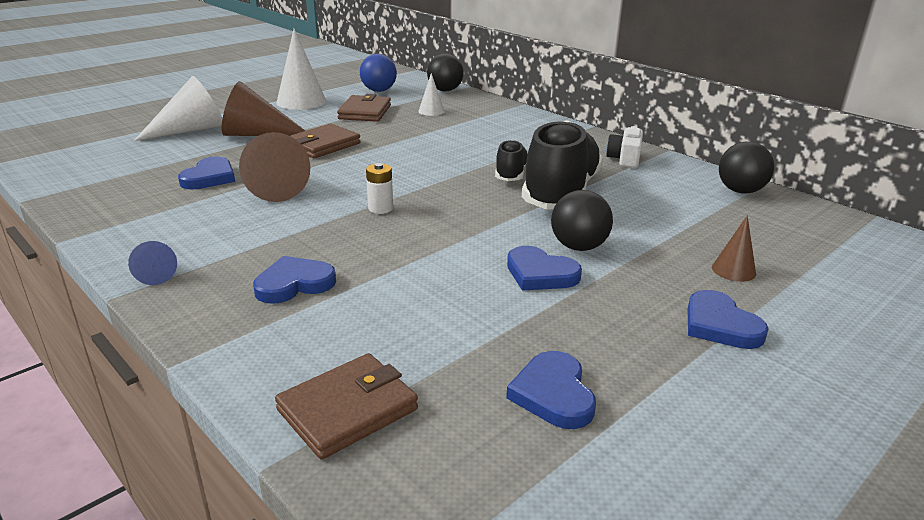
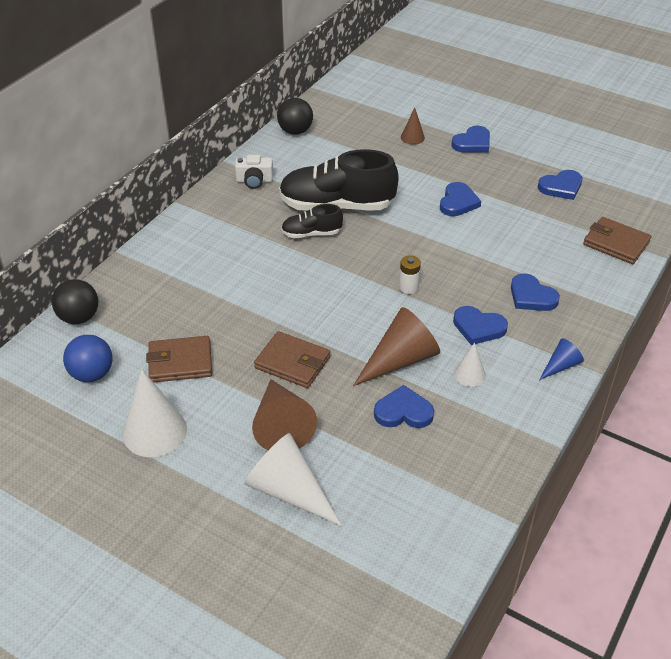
camera: 105 degrees left, 15 degrees up
(276, 235) = (478, 327): none -> blue heart
(431, 111) = (162, 312): white cone -> white cone (469, 374)
(578, 247) = (416, 191): black ball -> none

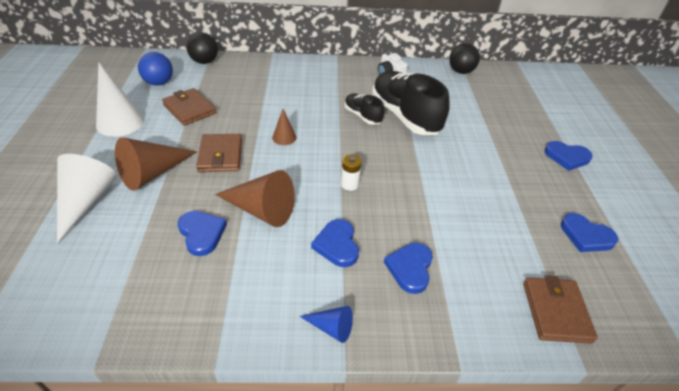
camera: 55 degrees right, 0 degrees up
(412, 137) = (528, 123): brown cone -> brown cone (284, 137)
(458, 202) = (482, 175): blue heart -> none
(469, 374) = (273, 260): white cone -> none

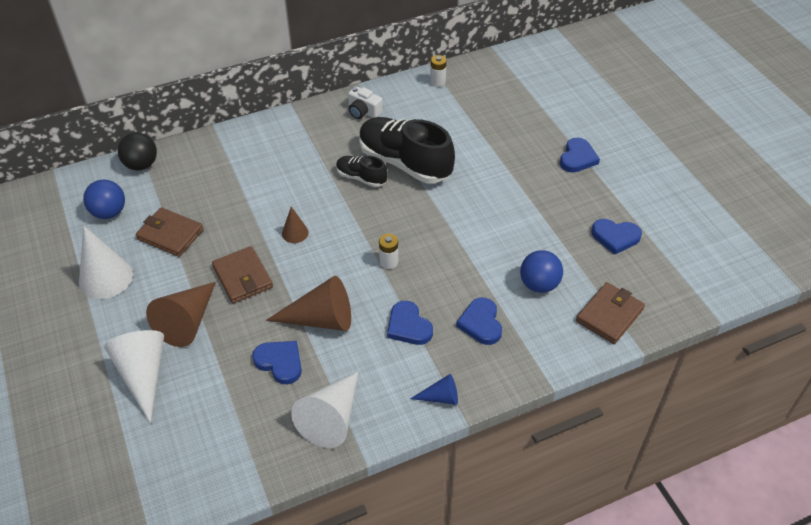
camera: 20 degrees left, 5 degrees up
(212, 304) = (332, 418): none -> white cone
(461, 71) = (438, 82): black ball -> white battery
(487, 253) = (539, 284): none -> blue ball
(556, 312) = (609, 315): brown wallet -> brown wallet turned 60 degrees clockwise
(567, 157) = (577, 158): blue heart -> blue heart turned 60 degrees counterclockwise

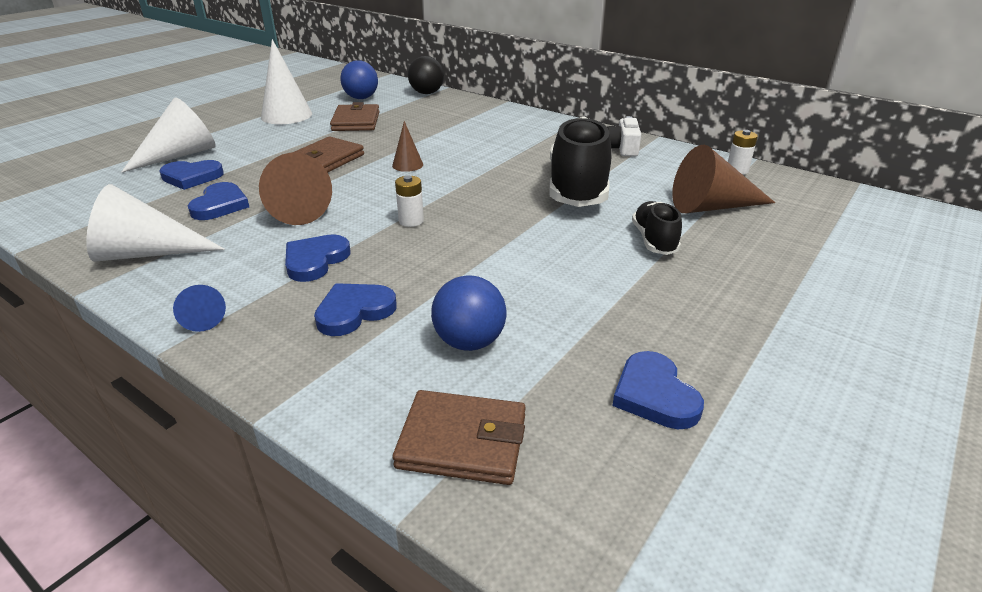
camera: 60 degrees right, 15 degrees down
(187, 321) = (254, 154): brown cone -> brown cone (712, 207)
(361, 178) = (524, 173): black shoe -> black shoe (654, 240)
(577, 158) = (774, 304): blue heart -> blue heart (191, 177)

